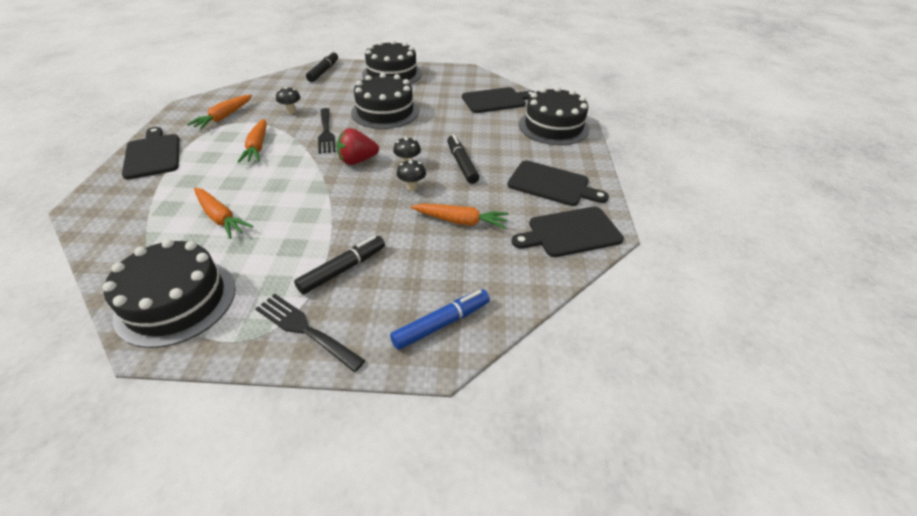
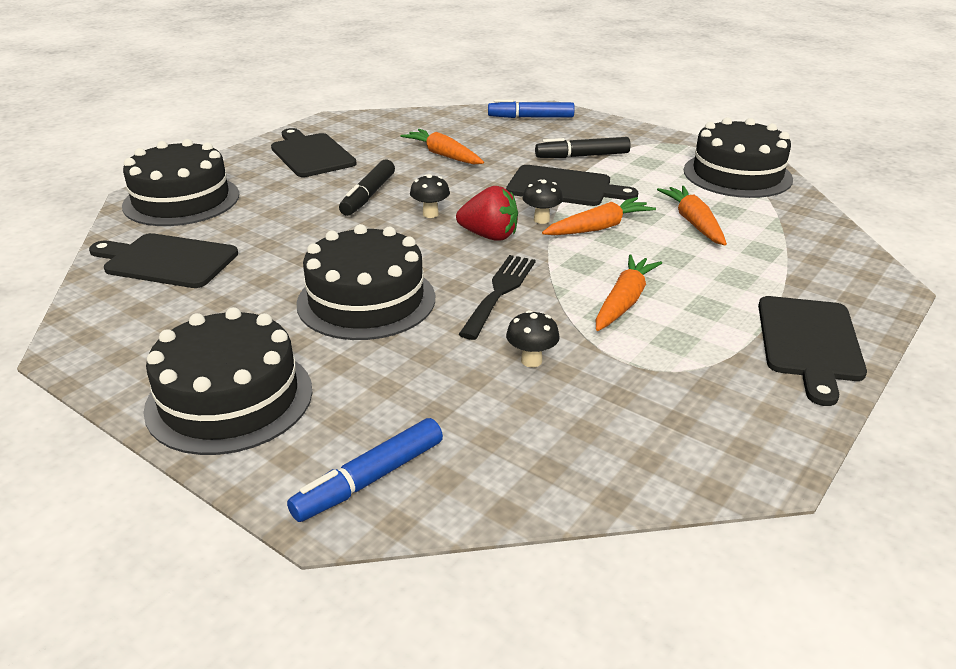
camera: 145 degrees left, 10 degrees down
(224, 117) = (675, 392): orange carrot -> orange carrot (598, 228)
(305, 329) = (632, 137): black fork -> none
(323, 71) = (370, 479): black marker -> blue marker
(412, 187) = (455, 191): black mushroom -> black mushroom (541, 220)
(570, 232) = (363, 126): black cutting board -> black cutting board (564, 187)

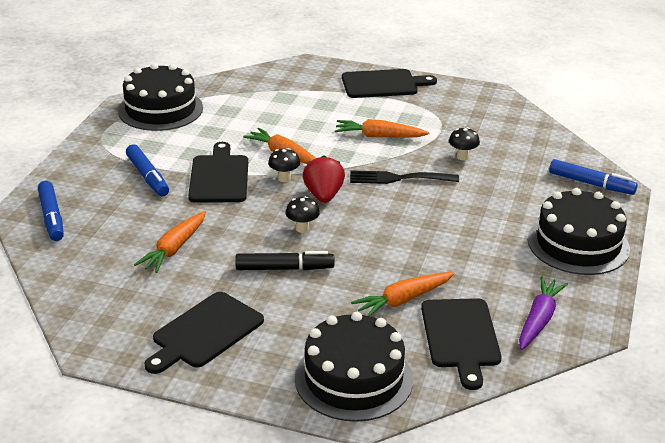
camera: 110 degrees left, 0 degrees up
(131, 315) = (539, 320): none -> purple carrot
(366, 300) = (445, 225): black cake -> none
(582, 156) = (147, 177): black marker -> blue marker
(693, 223) = (256, 121): orange carrot -> orange carrot (403, 300)

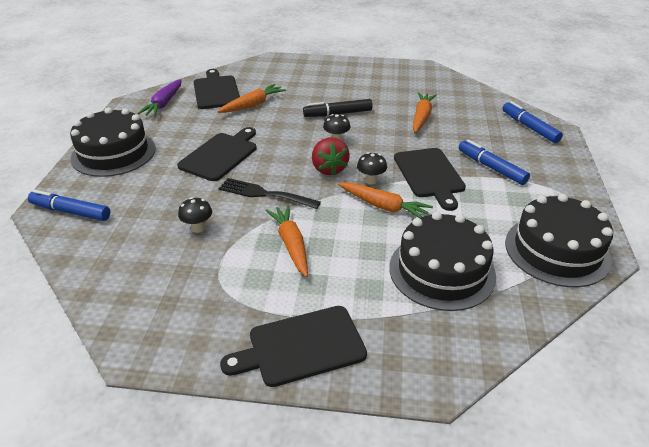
camera: 170 degrees right, 5 degrees up
(204, 332) = (369, 79): black cutting board -> black cutting board (220, 155)
(353, 379) = (277, 69): black cake -> black cake (442, 271)
(379, 136) = (291, 244): orange carrot -> orange carrot turned 105 degrees counterclockwise
(398, 178) = (264, 194): black fork -> black fork turned 150 degrees counterclockwise

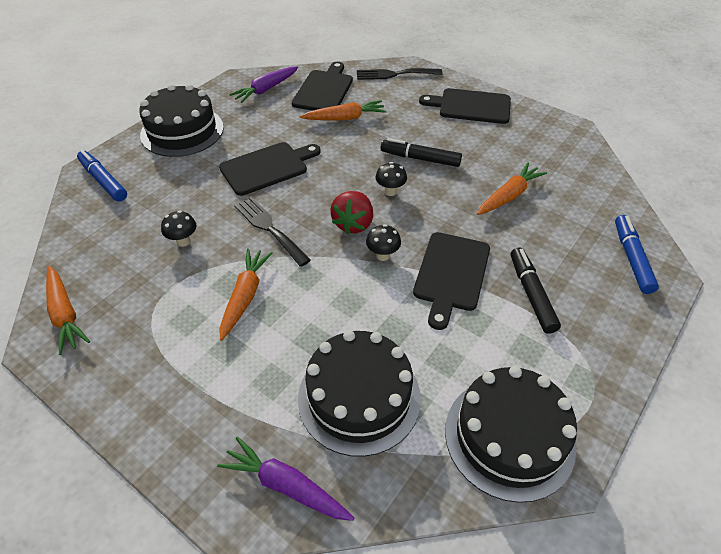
camera: 30 degrees right, 10 degrees up
(264, 67) = (394, 74): none -> black fork
(301, 346) = (162, 410): black cutting board -> black cutting board (471, 106)
(383, 206) = (368, 292): orange carrot -> orange carrot (65, 314)
(446, 346) = (286, 485): none -> purple carrot
(491, 167) = (531, 294): blue marker -> black marker

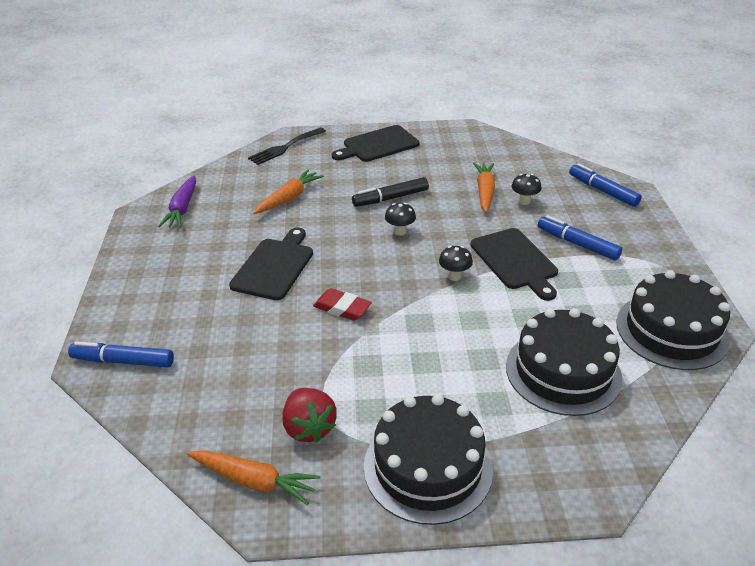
camera: 40 degrees left, 10 degrees down
(182, 131) = (146, 280): black cake -> black cake (428, 467)
(183, 241) = (281, 360): black mushroom -> black mushroom (524, 201)
(245, 296) = (393, 364): orange carrot -> none
(269, 228) = (342, 308): black fork -> red eraser
(286, 485) = (593, 455): purple carrot -> none
(324, 90) = (239, 185): black cutting board -> none
(353, 224) = (404, 268): red strawberry -> red strawberry (309, 427)
(531, 294) = (577, 244): black marker -> blue marker

